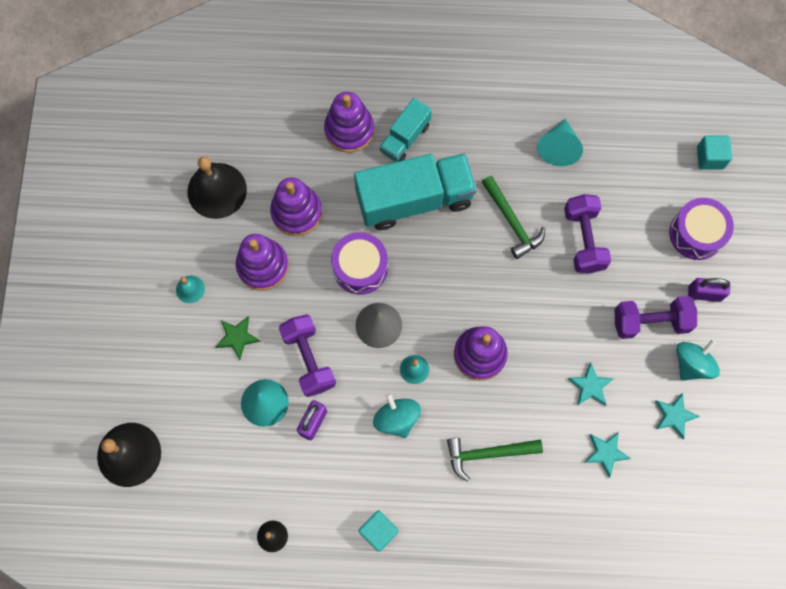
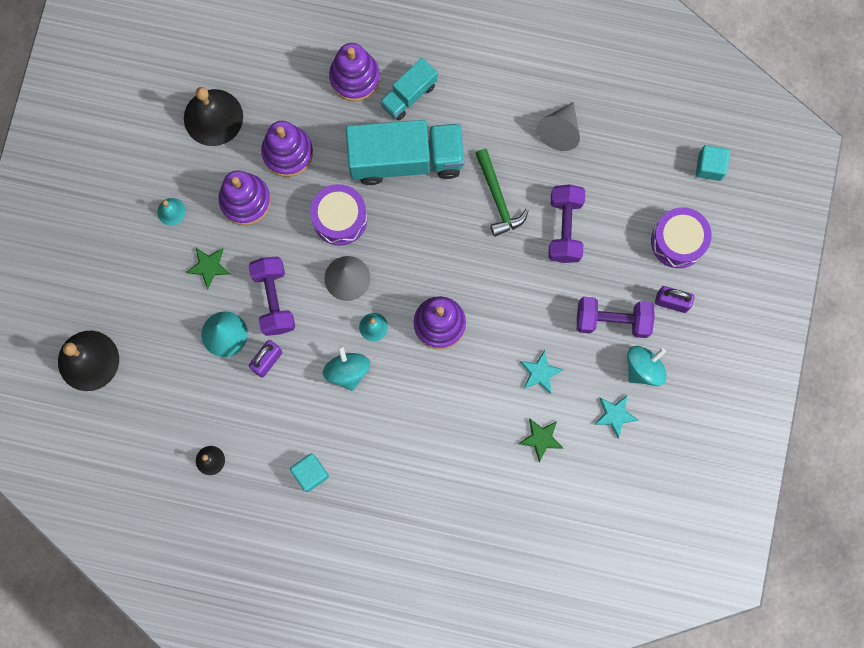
camera: 10 degrees right, 5 degrees up
(487, 453) = (428, 419): green hammer -> none
(558, 148) = (560, 131): turquoise cone -> grey cone
(606, 453) = (541, 439): turquoise star -> green star

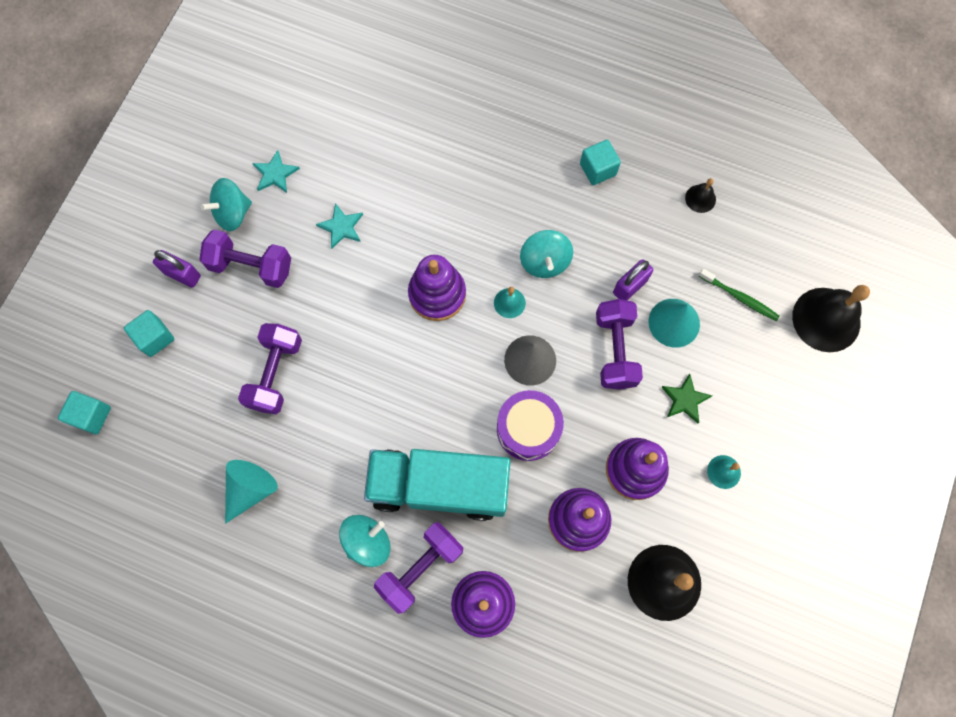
camera: 170 degrees left, 5 degrees down
(166, 367) = (740, 298): none -> green toothbrush
(409, 95) = (421, 568): turquoise truck -> purple dumbbell
(455, 107) = (367, 541): none -> turquoise spinning top
(498, 198) = (342, 421): green hammer -> none
(541, 439) = (356, 164): green star -> none
(560, 131) = (250, 489): grey cone -> turquoise cone
(678, 241) = (155, 338): purple drum -> turquoise cube

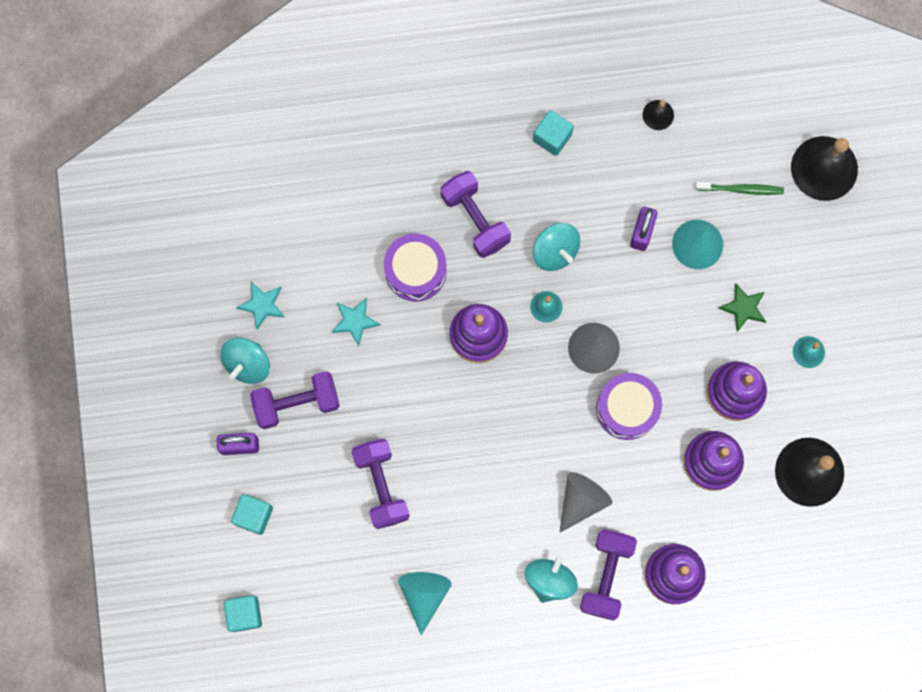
camera: 30 degrees left, 5 degrees up
(417, 214) = (415, 271): none -> purple drum
(439, 486) = (581, 500): turquoise truck -> grey cone
(615, 350) = (661, 297): purple dumbbell -> purple dumbbell (475, 219)

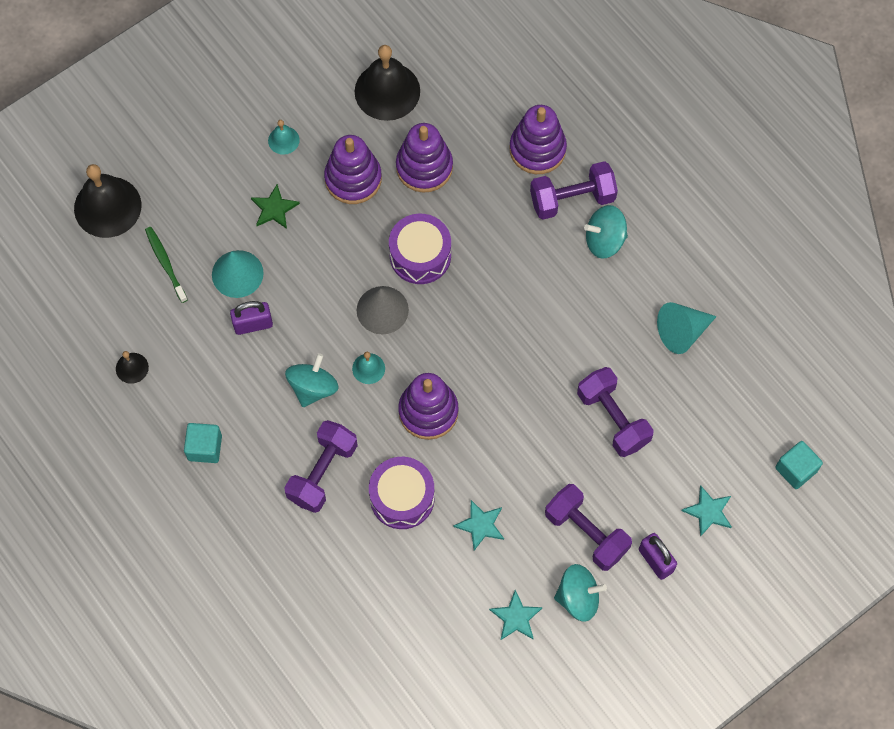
camera: 120 degrees left, 10 degrees down
(254, 515) = (708, 511): turquoise cube -> turquoise star
(381, 486) = (613, 418): purple dumbbell -> purple dumbbell turned 75 degrees counterclockwise
(581, 500) = (522, 251): grey cone -> none

